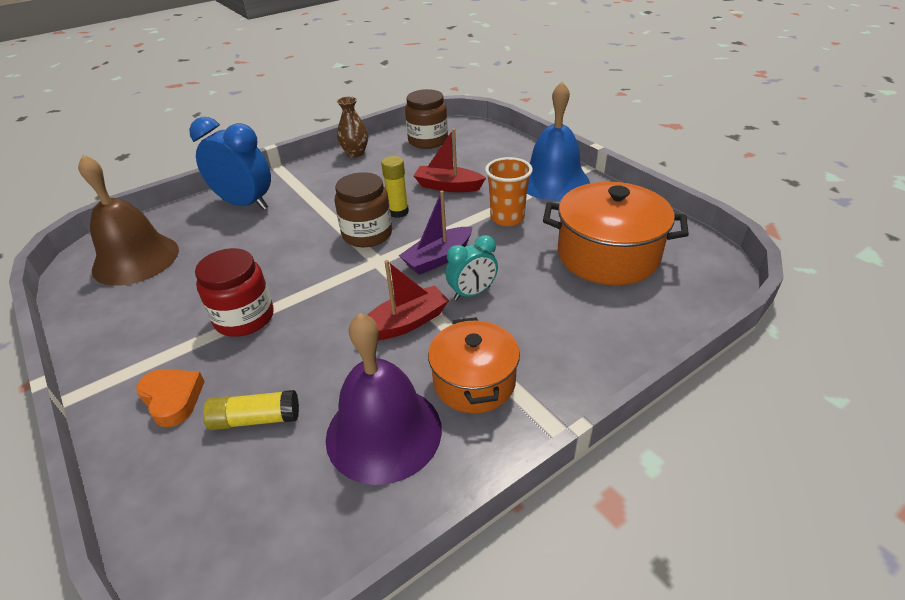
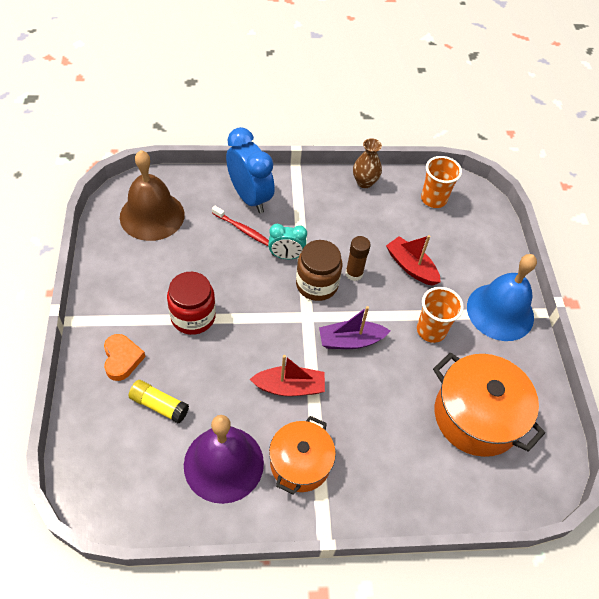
camera: 25 degrees right, 15 degrees up
(254, 228) = (242, 229): none -> red toothbrush
(398, 212) = (354, 273): yellow glue stick -> brown glue stick
(428, 141) = (433, 199): brown jar -> orange cup
(472, 293) = (351, 389): turquoise clock -> turquoise clock (286, 256)

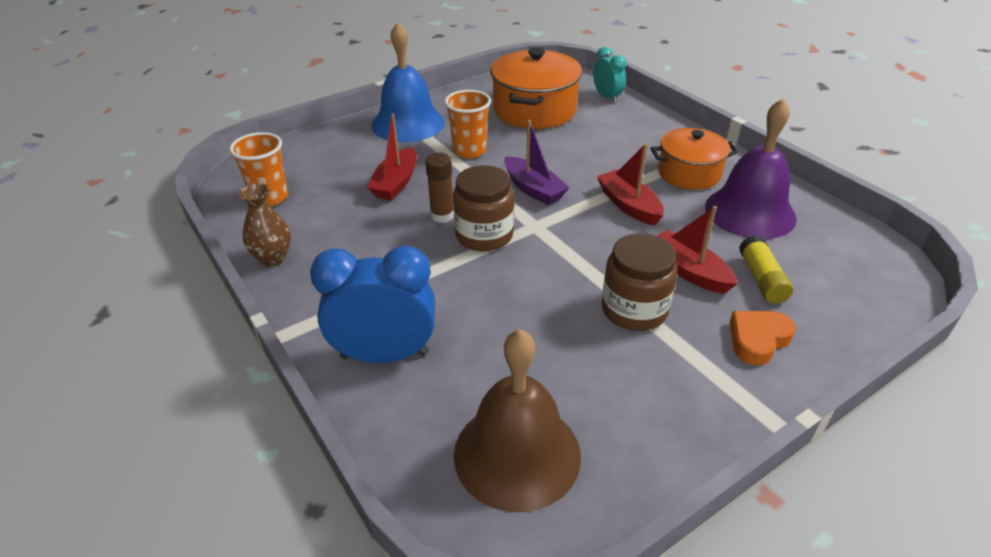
camera: 115 degrees left, 15 degrees down
(193, 317) = (634, 310): red jar -> brown jar
(199, 370) = (688, 271): none -> red boat
(242, 229) = (454, 333): red toothbrush -> none
(250, 197) = (385, 355): blue clock -> blue clock turned 60 degrees clockwise
(286, 256) = (464, 274): turquoise clock -> turquoise clock (607, 97)

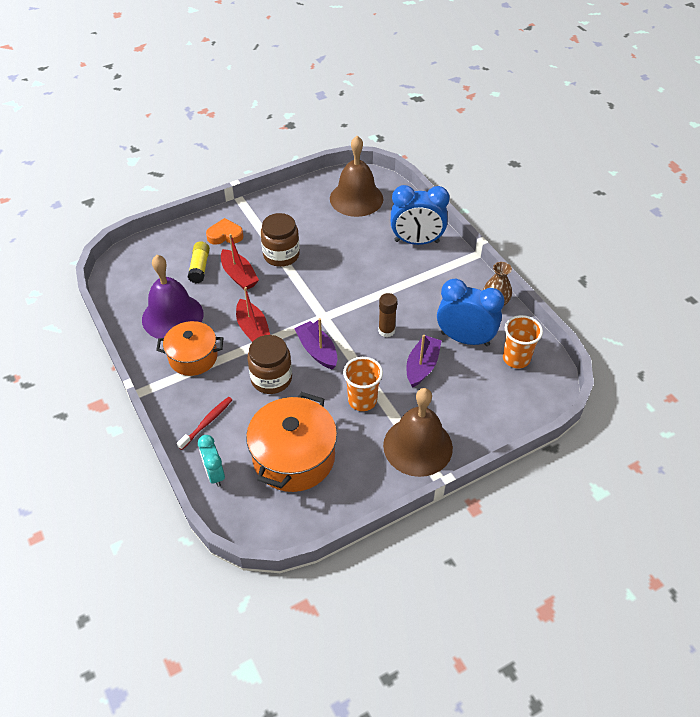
camera: 175 degrees left, 10 degrees up
(332, 213) = (465, 339): none -> blue clock
(396, 183) = (422, 366): red boat -> purple boat
(408, 123) = (417, 446): blue bell -> brown bell
(484, 235) = (358, 311): brown jar -> brown jar (271, 378)
(636, 126) = (207, 422): none -> red toothbrush
(758, 339) = (225, 235): orange heart -> orange heart turned 150 degrees counterclockwise

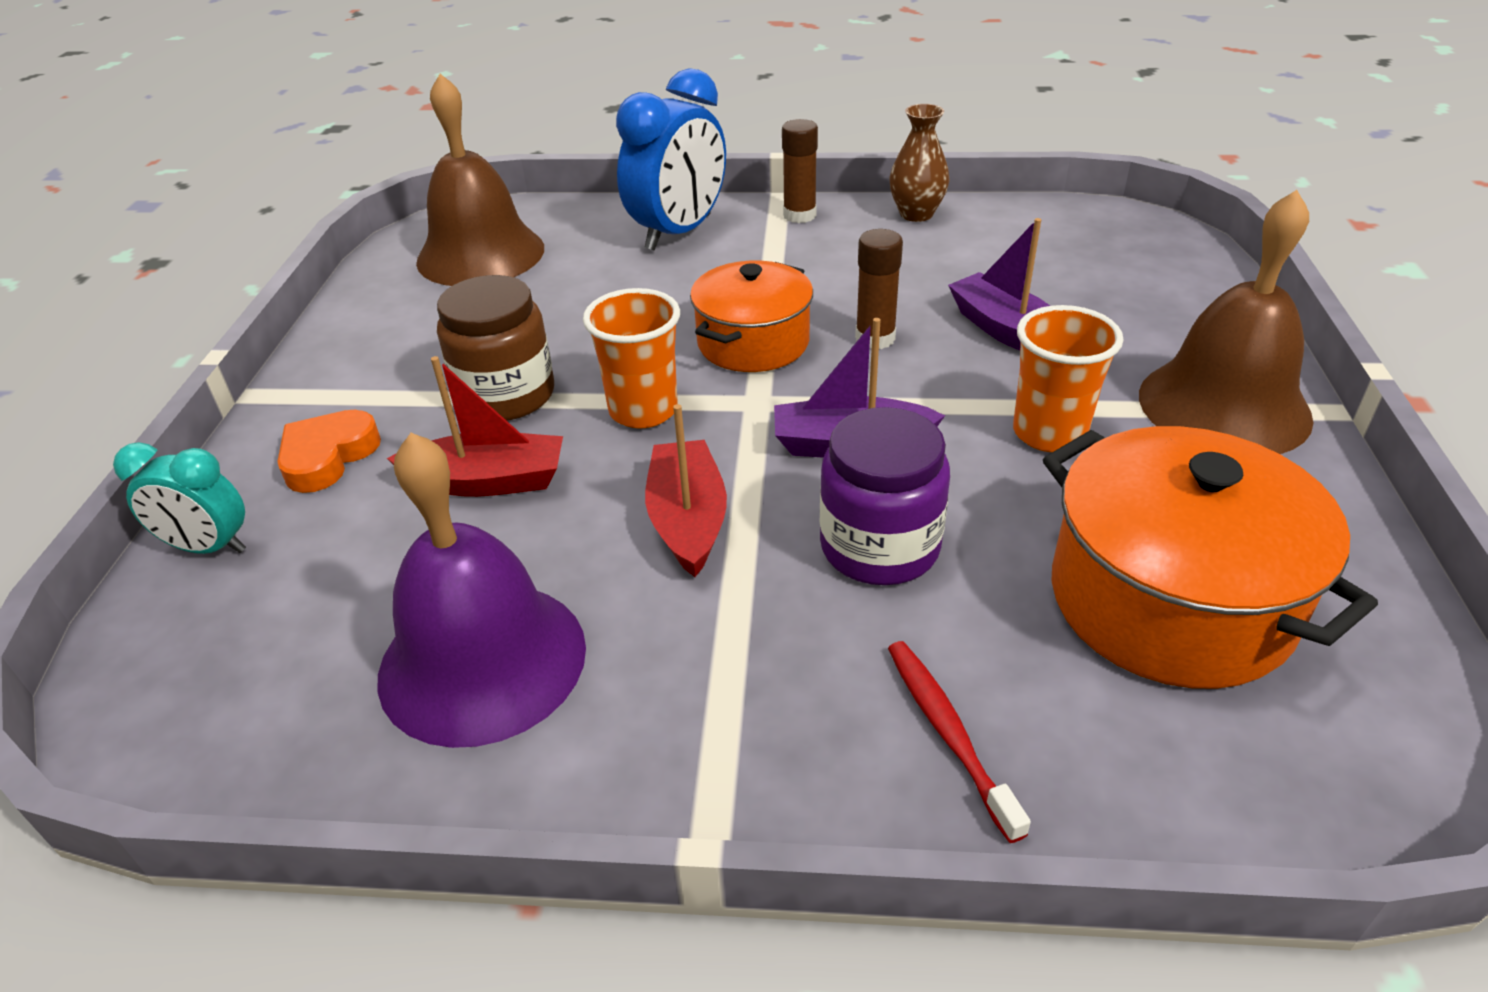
camera: 55 degrees left, 10 degrees down
(193, 357) = (678, 672): orange pot -> orange pot (753, 343)
(200, 267) = (373, 539): yellow glue stick -> none
(214, 474) = (1160, 790): turquoise clock -> turquoise clock (208, 547)
(253, 329) = (688, 520): red boat -> red boat turned 105 degrees counterclockwise
(271, 378) = (879, 547): brown jar -> purple jar
(461, 269) = (799, 215): none -> brown glue stick
(465, 339) = (973, 266): blue clock -> none
(516, 358) = (1062, 236): orange cup -> orange cup (643, 410)

